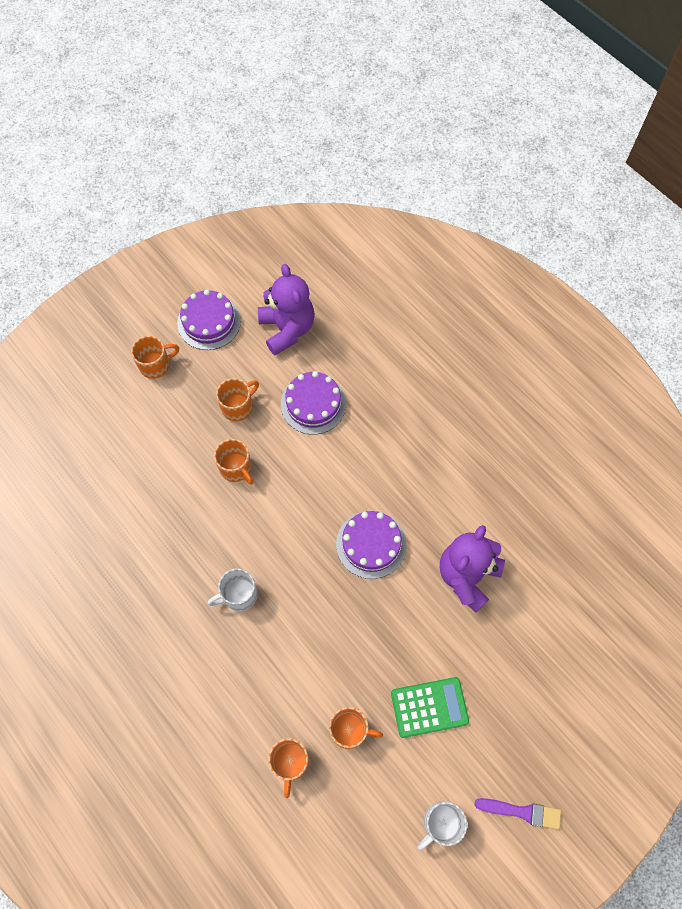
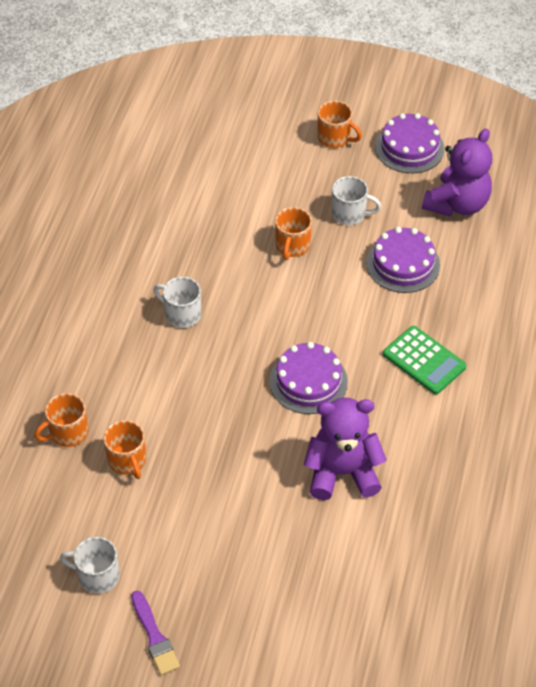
camera: 55 degrees right, 15 degrees down
(238, 406) = (350, 214): orange mug -> white mug
(429, 707) = (194, 510): green calculator -> green calculator (424, 360)

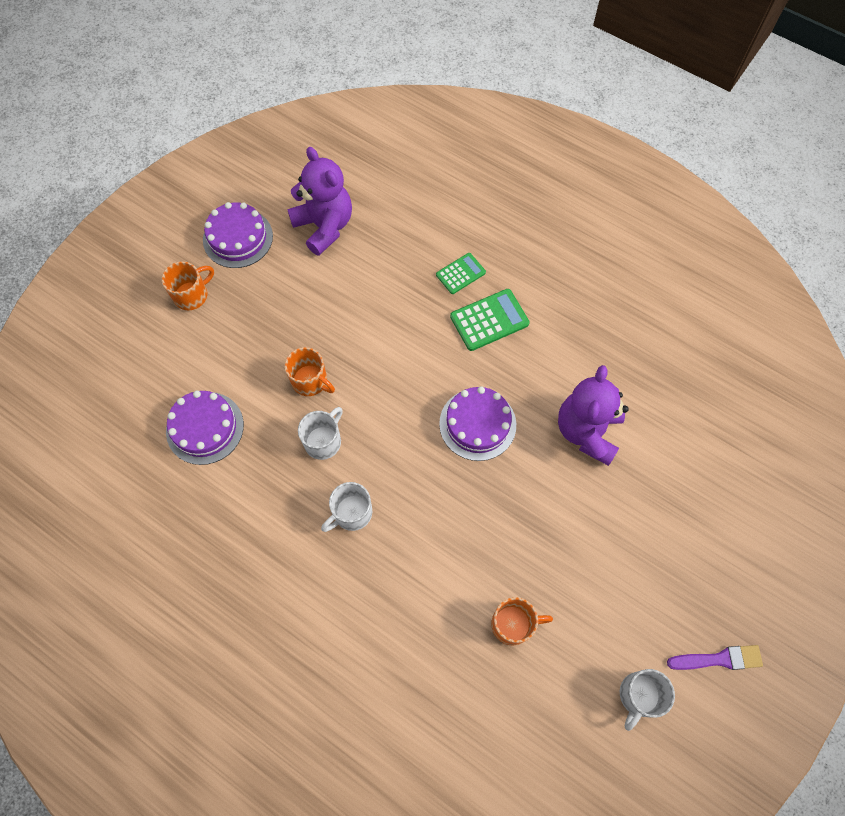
camera: 70 degrees left, 15 degrees up
(67, 432) = (459, 676): orange mug -> none
(350, 214) = (294, 317): white mug -> white mug (323, 441)
(403, 264) = (374, 296): purple cake -> purple cake (205, 428)
(464, 323) = (460, 274): none -> green calculator

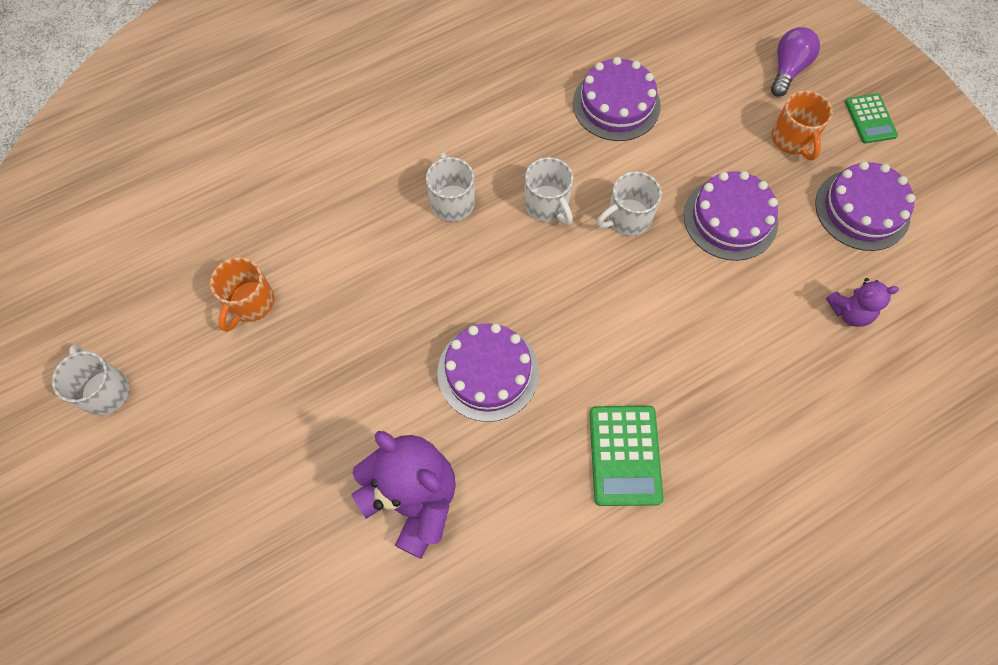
camera: 115 degrees right, 0 degrees up
(122, 316) = (787, 69): none -> purple light bulb
(281, 314) = (730, 218): none -> purple cake
(310, 381) = (627, 218): orange mug -> white mug
(324, 226) = (849, 312): purple teddy bear -> purple teddy bear, size x0.51
(460, 274) = (712, 452): green calculator -> green calculator (870, 119)
(718, 659) = (77, 499): purple brush -> none

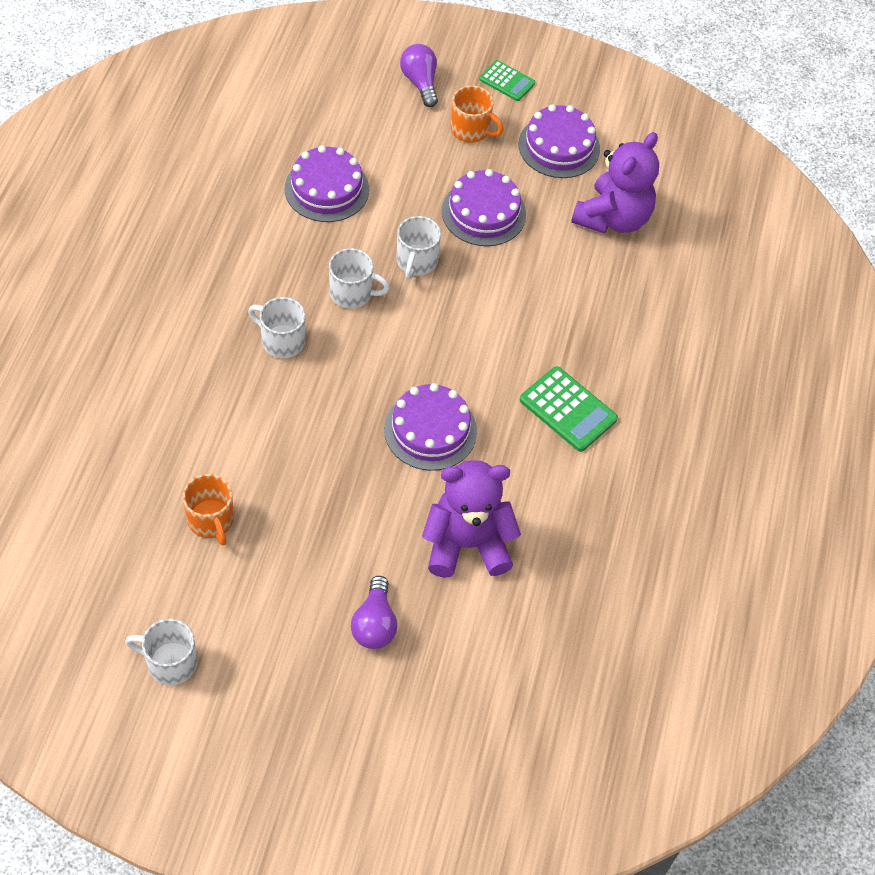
camera: 50 degrees left, 10 degrees down
(271, 500) = (374, 624): none -> purple light bulb
(849, 312) = (613, 218): purple teddy bear -> purple teddy bear, size x1.97

